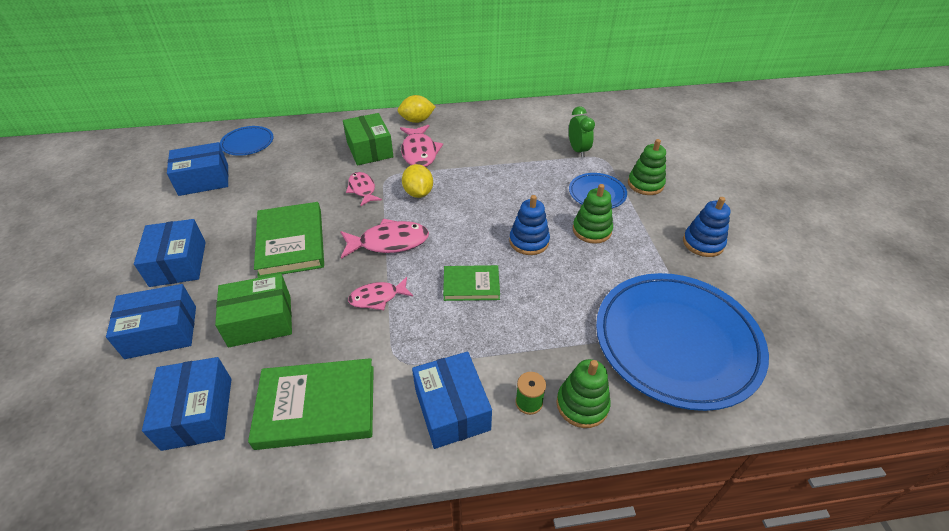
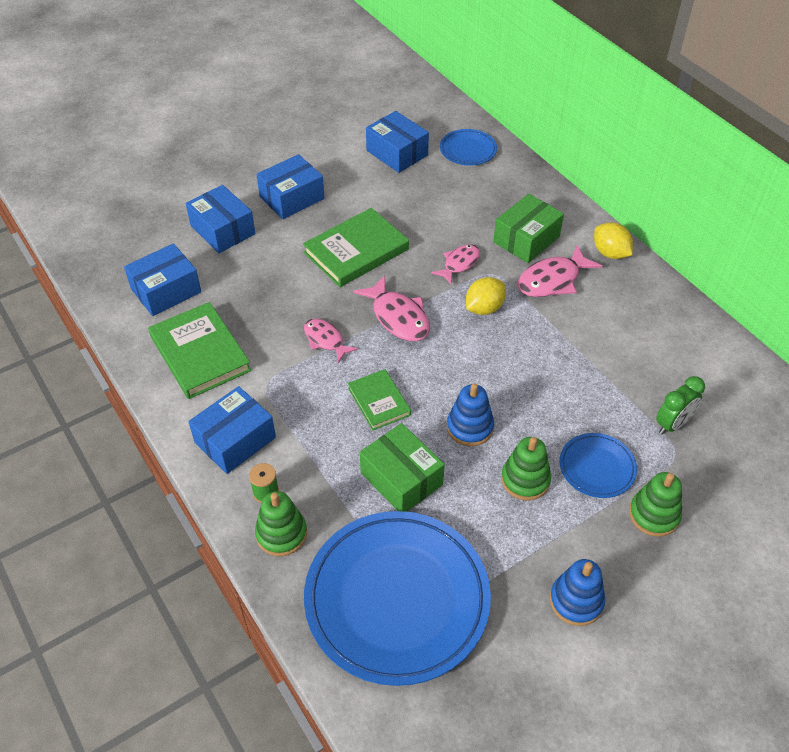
camera: 65 degrees right, 5 degrees up
(260, 321) = (261, 278): green box -> green box (401, 478)

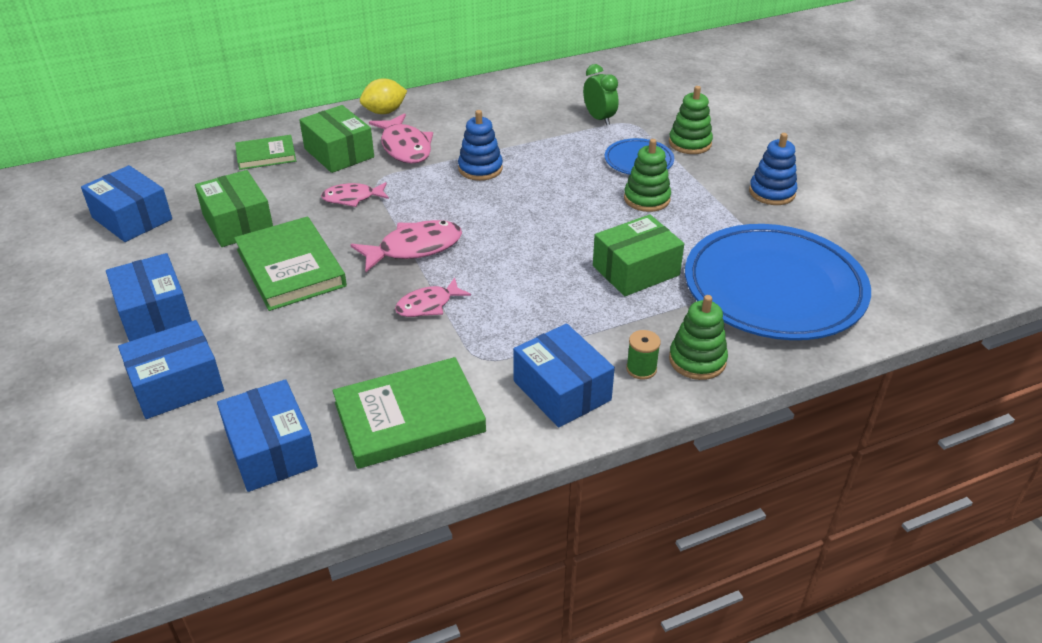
camera: 80 degrees left, 10 degrees down
(379, 401) = (532, 274): green book -> green book (266, 155)
(397, 153) = (132, 218): blue box -> blue box turned 75 degrees clockwise
(405, 208) = (238, 223): none -> green box
(459, 264) = (352, 198): pink fish -> pink fish turned 60 degrees counterclockwise
(468, 150) = (168, 168): blue plate -> none
(470, 427) = (580, 221): blue stacking toy -> blue stacking toy (480, 169)
(484, 308) = (425, 191): yellow lemon -> none

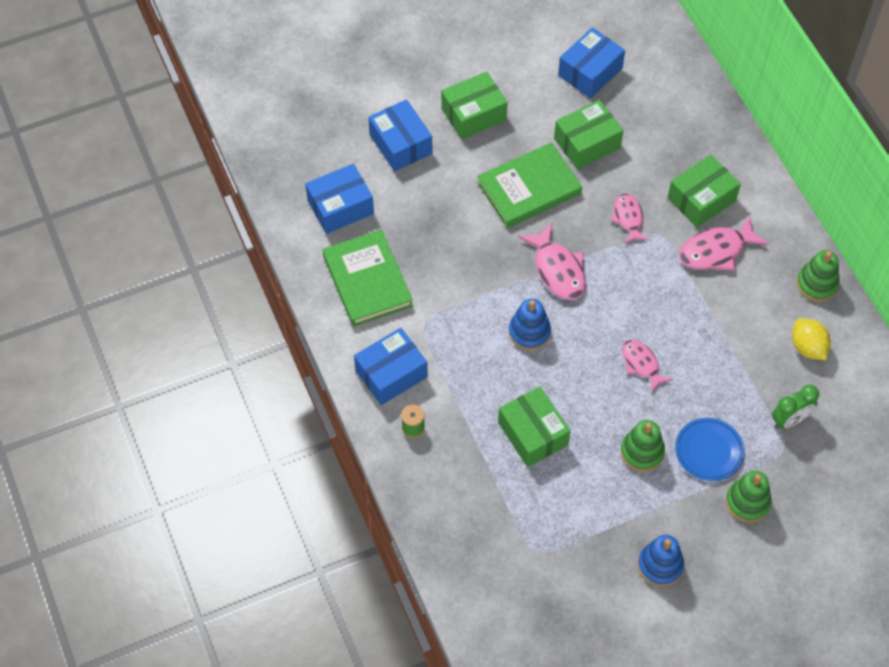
camera: 90 degrees right, 20 degrees up
(154, 313) = (473, 114): blue box -> green box
(266, 155) = (692, 145): green book -> none
(384, 112) = (782, 228): yellow lemon -> yellow lemon (807, 347)
(428, 305) = (485, 284): pink fish -> pink fish (641, 364)
(480, 169) = (683, 314): blue stacking toy -> blue stacking toy (529, 332)
(697, 360) = (422, 467): green stacking toy -> green stacking toy (817, 284)
(774, 288) = (511, 539): blue plate -> none

